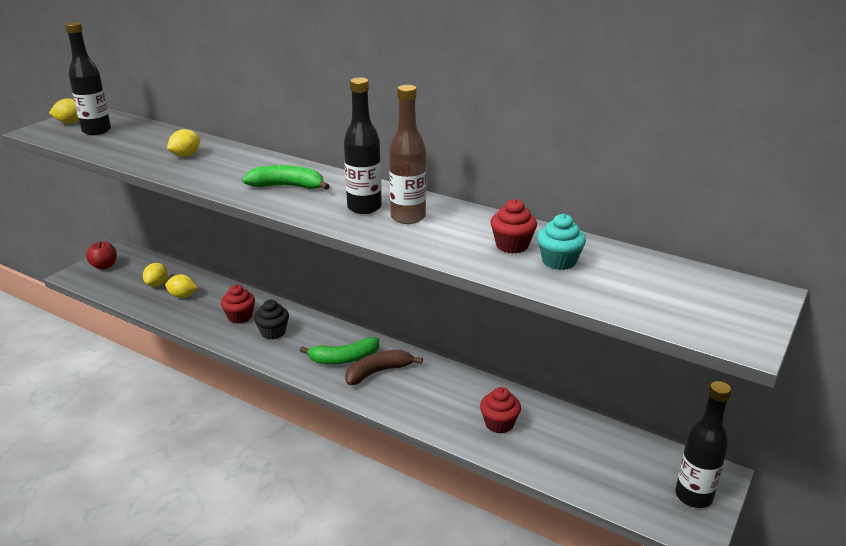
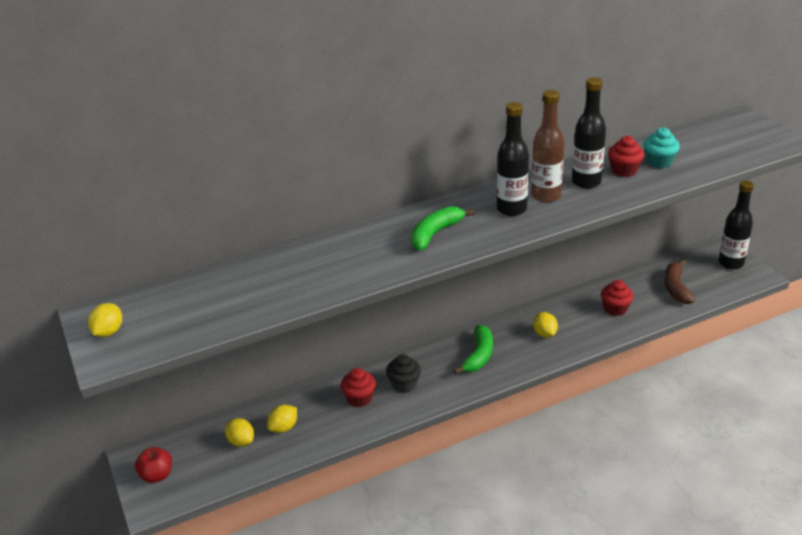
camera: 55 degrees left, 5 degrees up
(96, 131) = (161, 317): black bottle -> black bottle (586, 182)
(186, 155) = (303, 272): yellow lemon -> yellow lemon (544, 334)
(378, 372) = (511, 343): brown banana -> brown banana (676, 288)

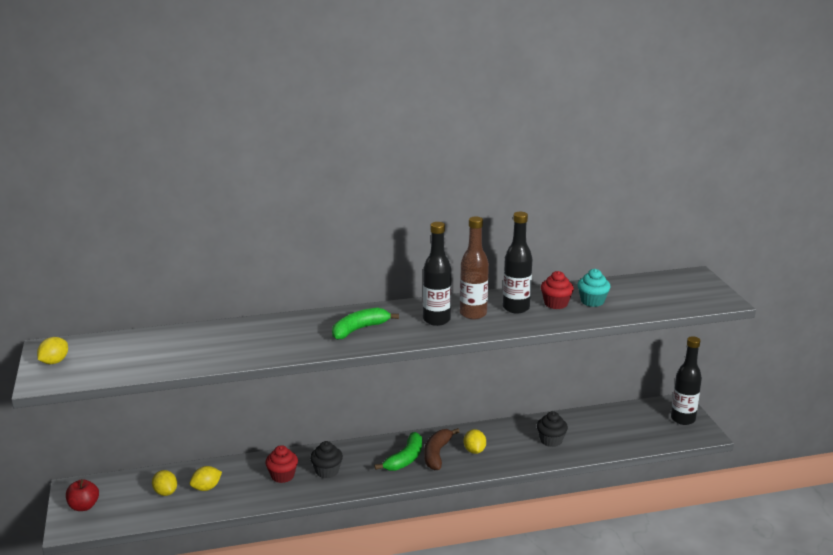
camera: 10 degrees right, 10 degrees down
(615, 309) = (551, 440): red cupcake -> black cupcake
(676, 288) = (618, 432): brown banana -> brown banana (437, 454)

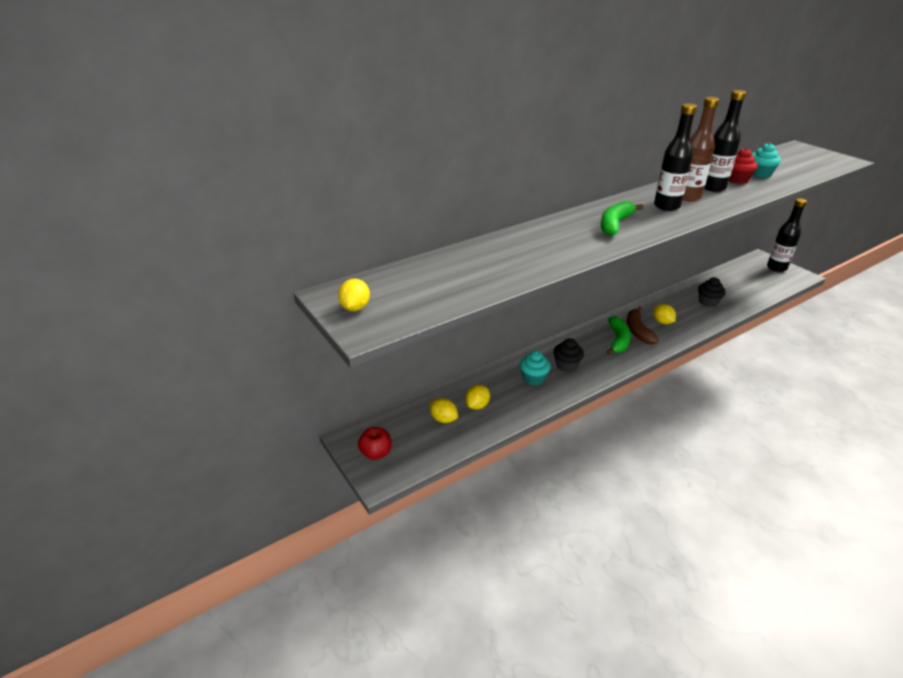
camera: 20 degrees left, 10 degrees up
(282, 476) = (533, 378): red cupcake -> turquoise cupcake

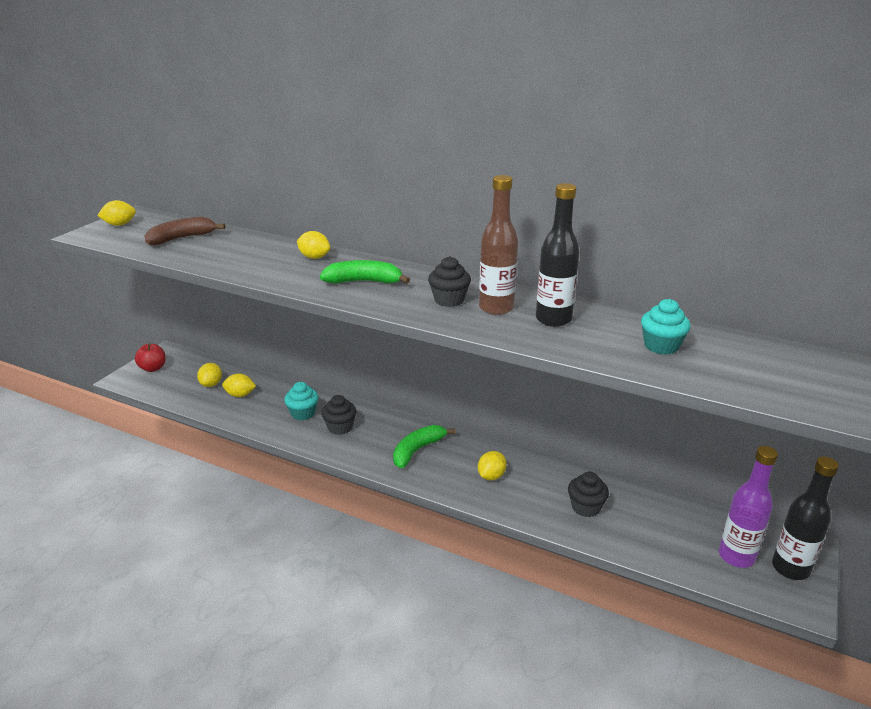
camera: 60 degrees right, 5 degrees down
(549, 232) = (314, 257): none -> yellow lemon
(618, 340) = (417, 450): green banana -> green banana turned 150 degrees clockwise
(638, 331) = (451, 461): brown banana -> brown banana (182, 238)
(666, 206) = (449, 300): black bottle -> black cupcake
(737, 180) = (609, 332): red cupcake -> none
(764, 277) = (736, 556): none -> purple bottle

